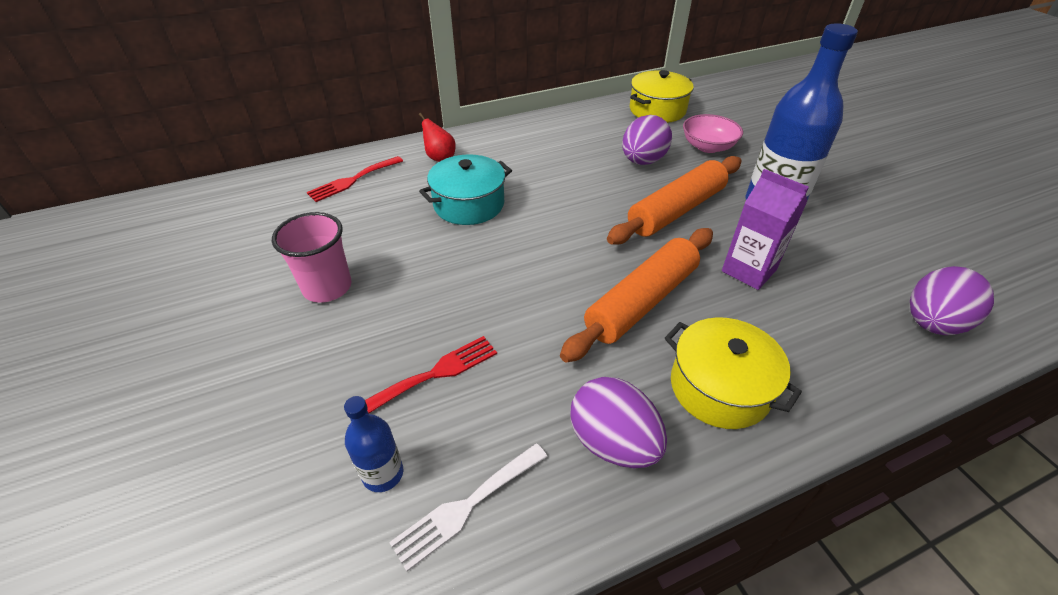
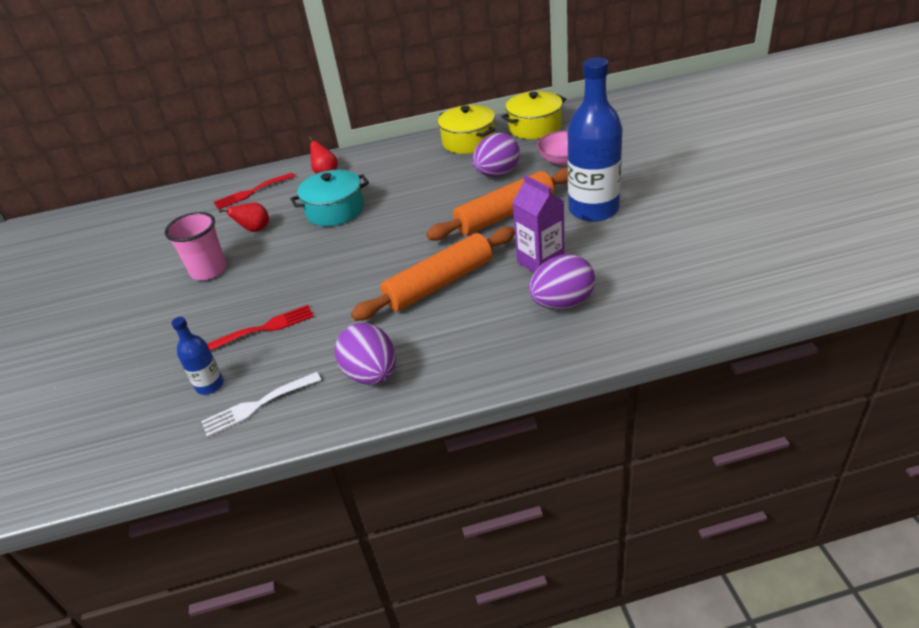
camera: 15 degrees right, 5 degrees down
(373, 229) = (255, 230): none -> red pear
(719, 387) = (468, 343): yellow pot -> yellow pot (468, 141)
(931, 323) = (674, 304): purple egg -> purple egg (562, 303)

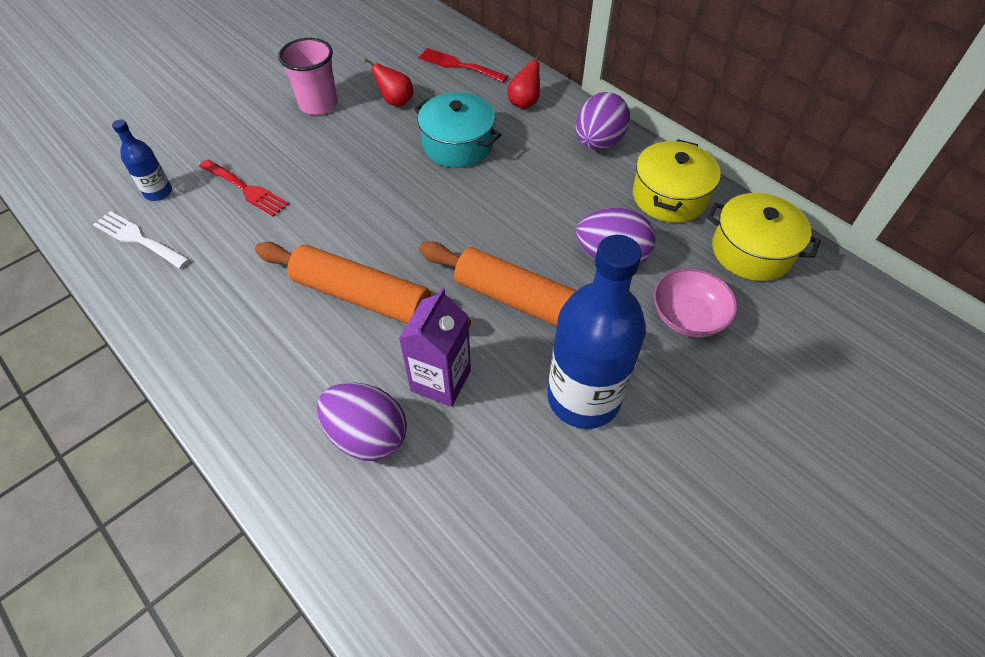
camera: 55 degrees right, 15 degrees up
(371, 374) = (198, 305): purple egg -> purple egg (598, 142)

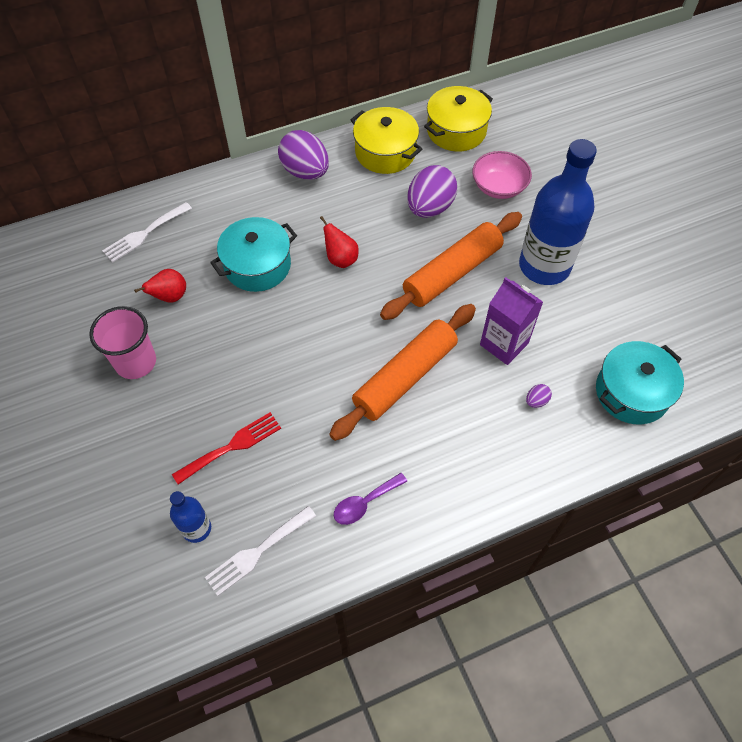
camera: 70 degrees left, 5 degrees up
(200, 303) = (364, 503): none -> purple spoon
(367, 435) = (536, 401): purple egg -> purple egg, size x0.41
(415, 554) = (632, 392): none -> turquoise pot
(458, 65) = (144, 234): red fork -> white fork
(524, 103) = (228, 203): red pear -> red pear (341, 259)

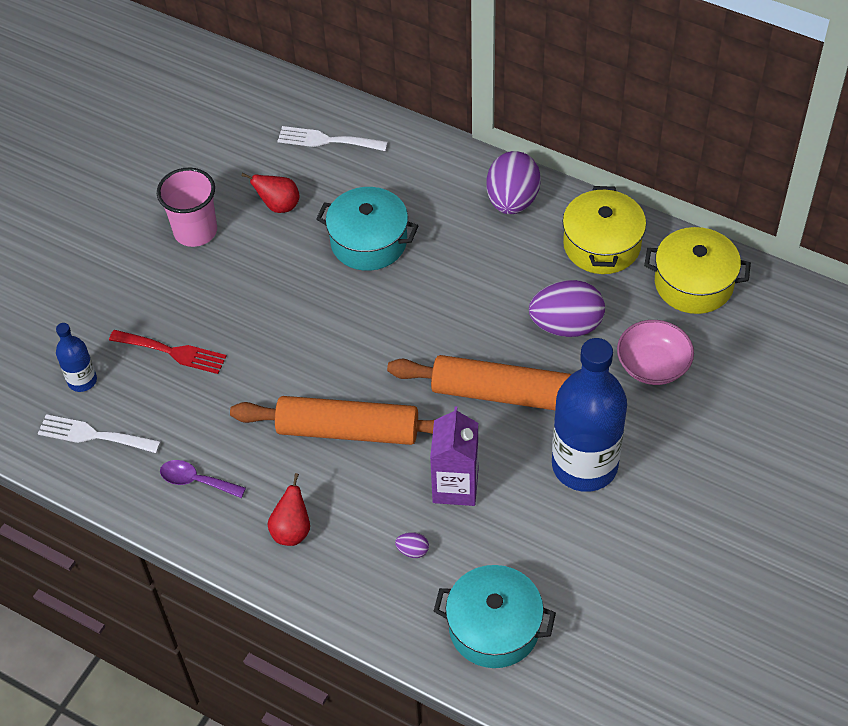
camera: 55 degrees right, 5 degrees down
(341, 259) = (434, 297): red pear -> red pear (292, 530)

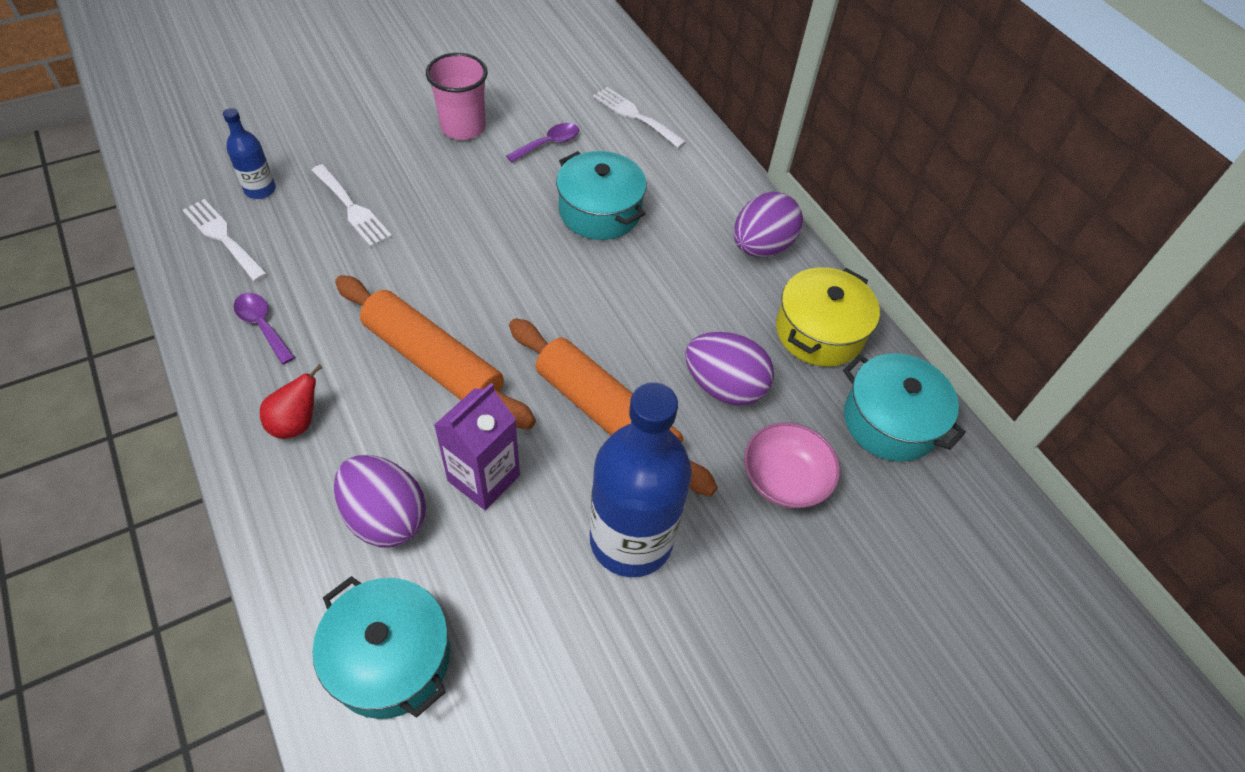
camera: 25 degrees right, 0 degrees up
(173, 352) = (352, 208): red fork -> white fork
(279, 206) = (549, 143): red pear -> purple spoon
(412, 550) = (385, 517): purple egg -> purple egg, size x2.44
(693, 283) = (890, 421): yellow pot -> turquoise pot

